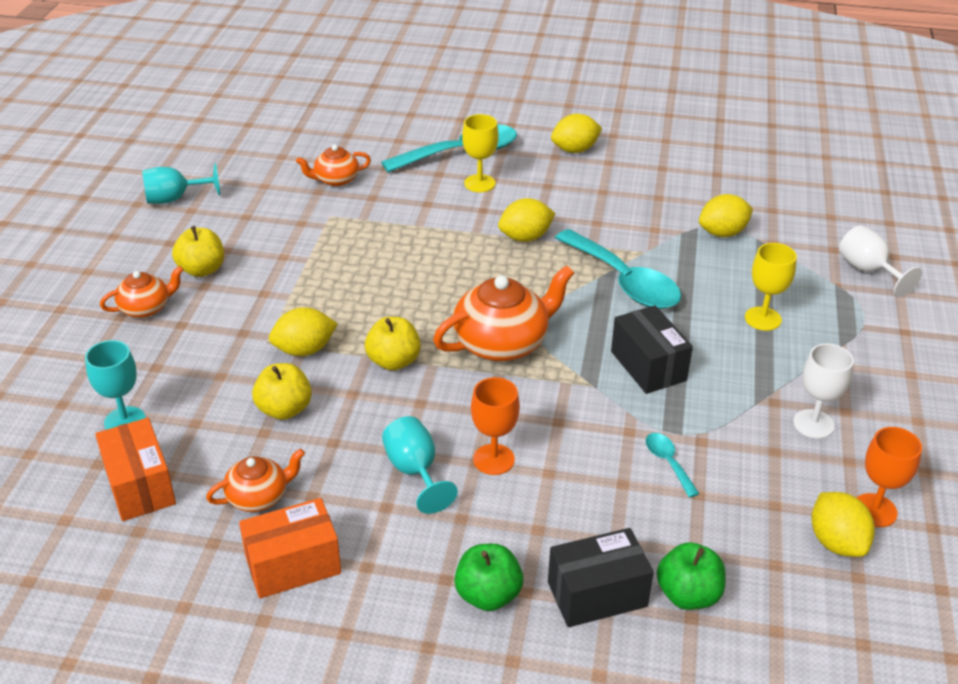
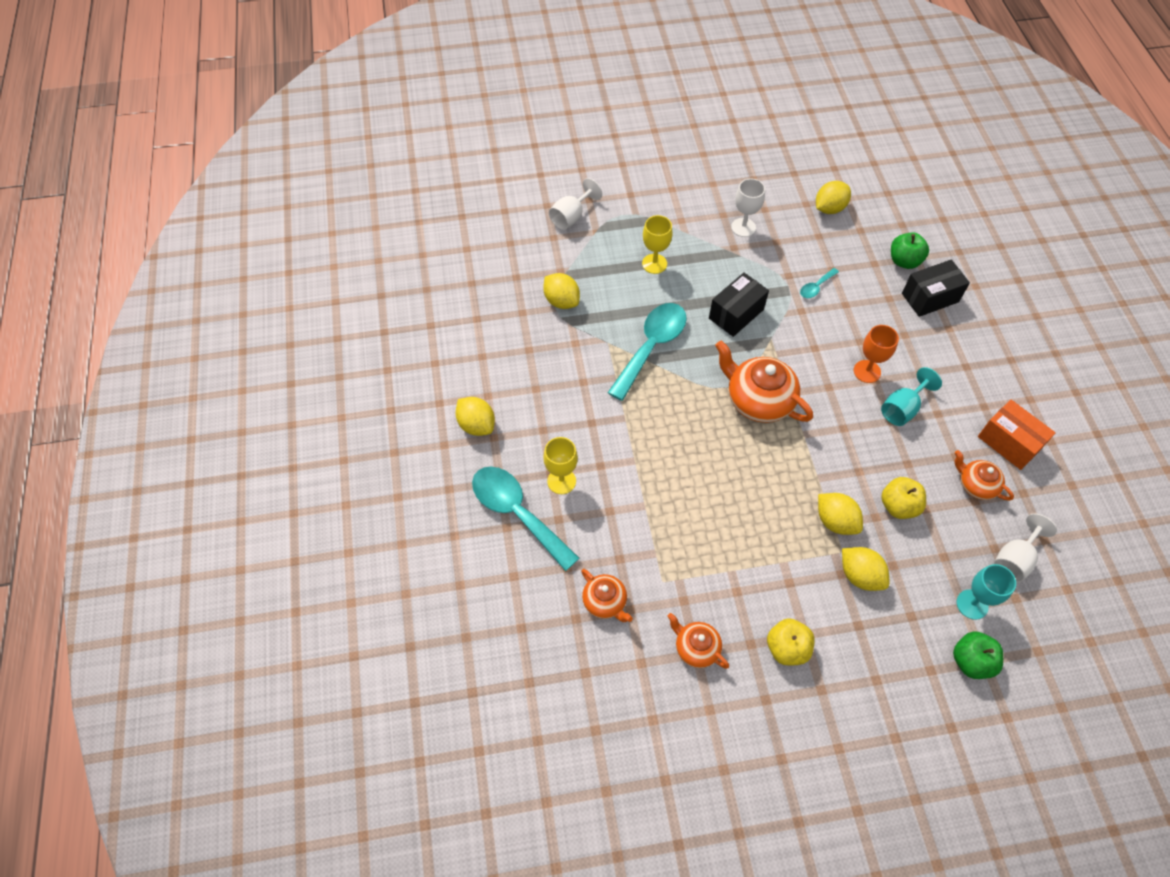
camera: 110 degrees left, 20 degrees up
(140, 486) = (1014, 559): orange box -> white goblet
(146, 308) = (855, 665): orange teapot -> orange teapot (696, 648)
(174, 199) = (700, 736): turquoise goblet -> none
(393, 361) = (814, 459): yellow apple -> none
(488, 595) = (963, 344): green apple -> green apple (971, 661)
(525, 237) = (626, 423): yellow lemon -> yellow lemon (860, 575)
(597, 594) = (930, 297): black box -> black box turned 75 degrees counterclockwise
(874, 510) = (796, 196): orange goblet -> none

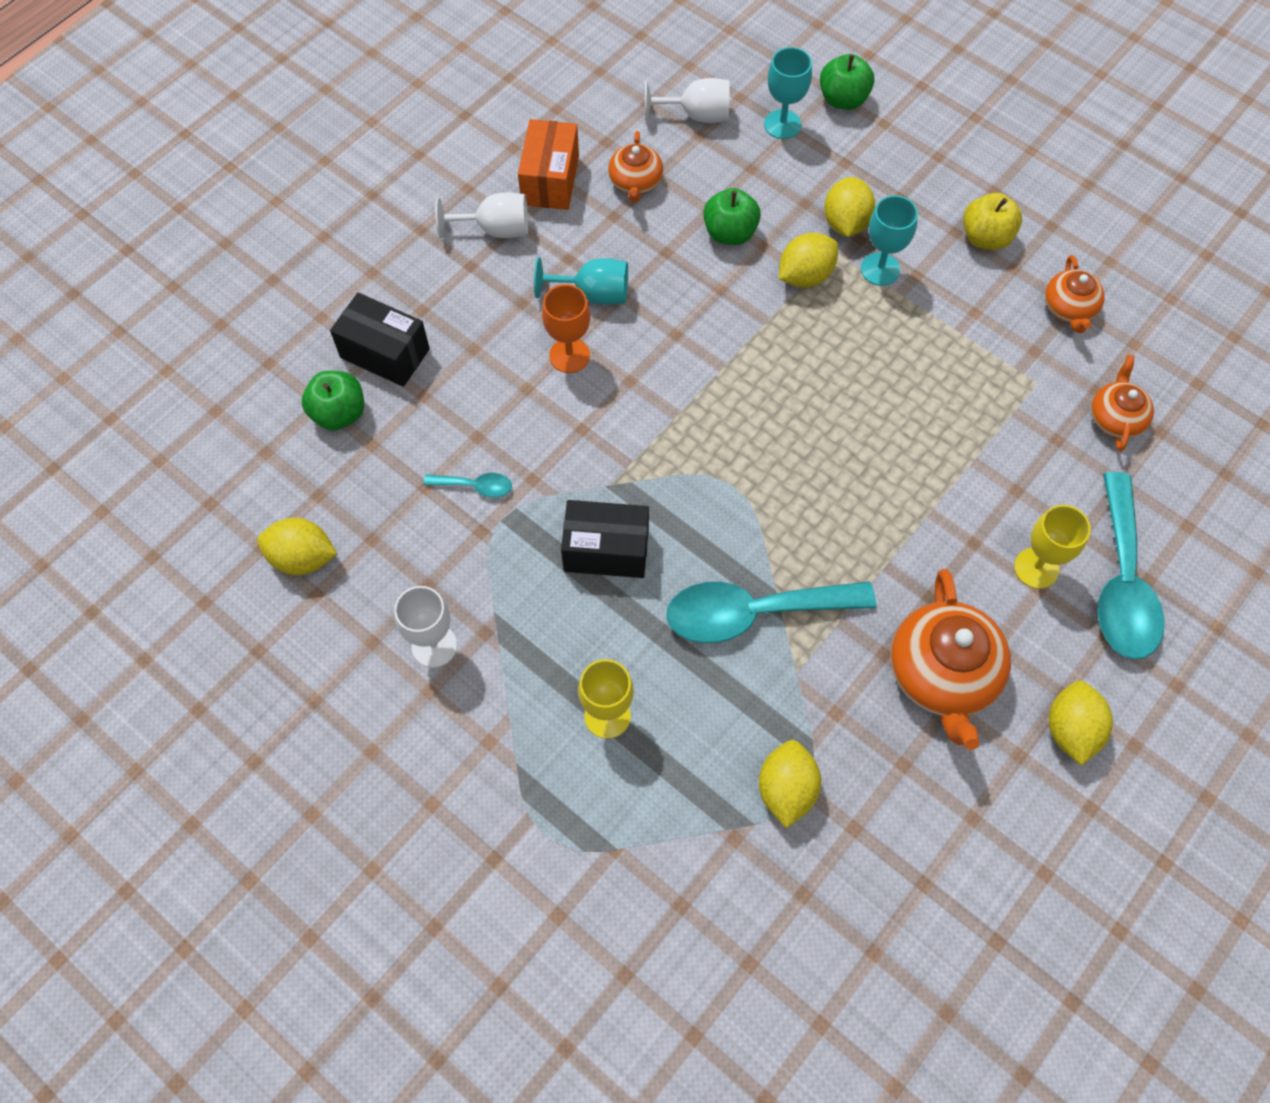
camera: 130 degrees left, 5 degrees up
(571, 217) = (617, 913): white goblet -> white goblet (495, 229)
(758, 400) = (719, 440): orange teapot -> orange teapot (942, 674)
(809, 565) = (880, 269): none -> turquoise goblet
(835, 521) = (805, 276): yellow lemon -> yellow lemon turned 45 degrees clockwise
(898, 506) = (730, 233): yellow apple -> green apple

